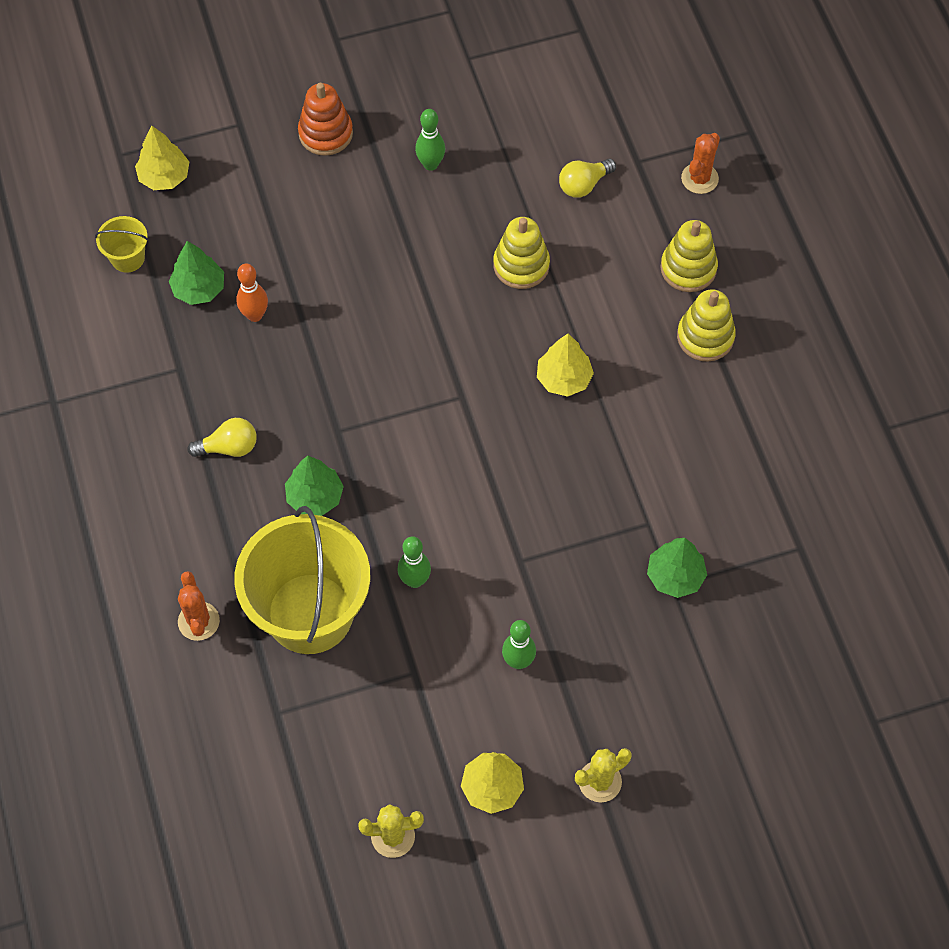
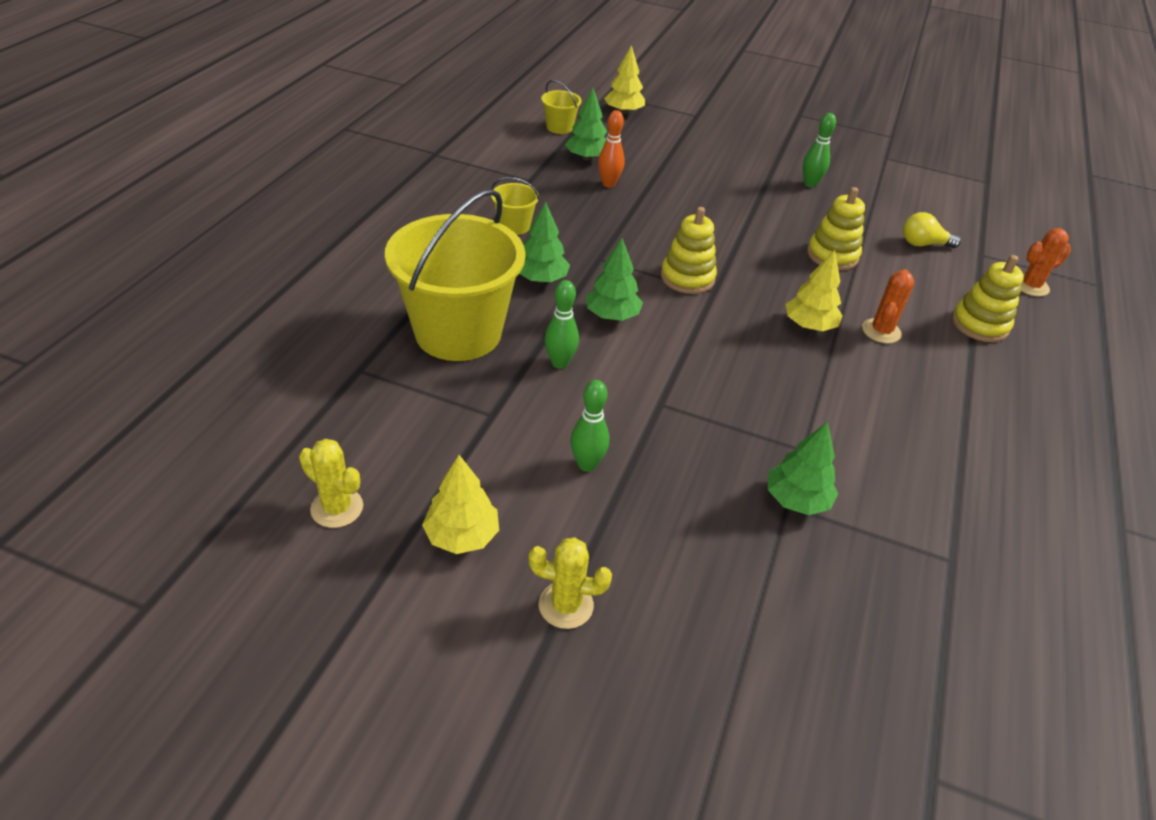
camera: 35 degrees right, 20 degrees down
(198, 621) = (377, 290): orange cactus -> orange cactus (881, 331)
(229, 447) = (514, 226): yellow light bulb -> yellow bucket
(325, 133) = (749, 142): orange stacking toy -> none
(407, 494) = (612, 315): none -> green tree
(705, 337) = (963, 368): yellow stacking toy -> yellow stacking toy (687, 278)

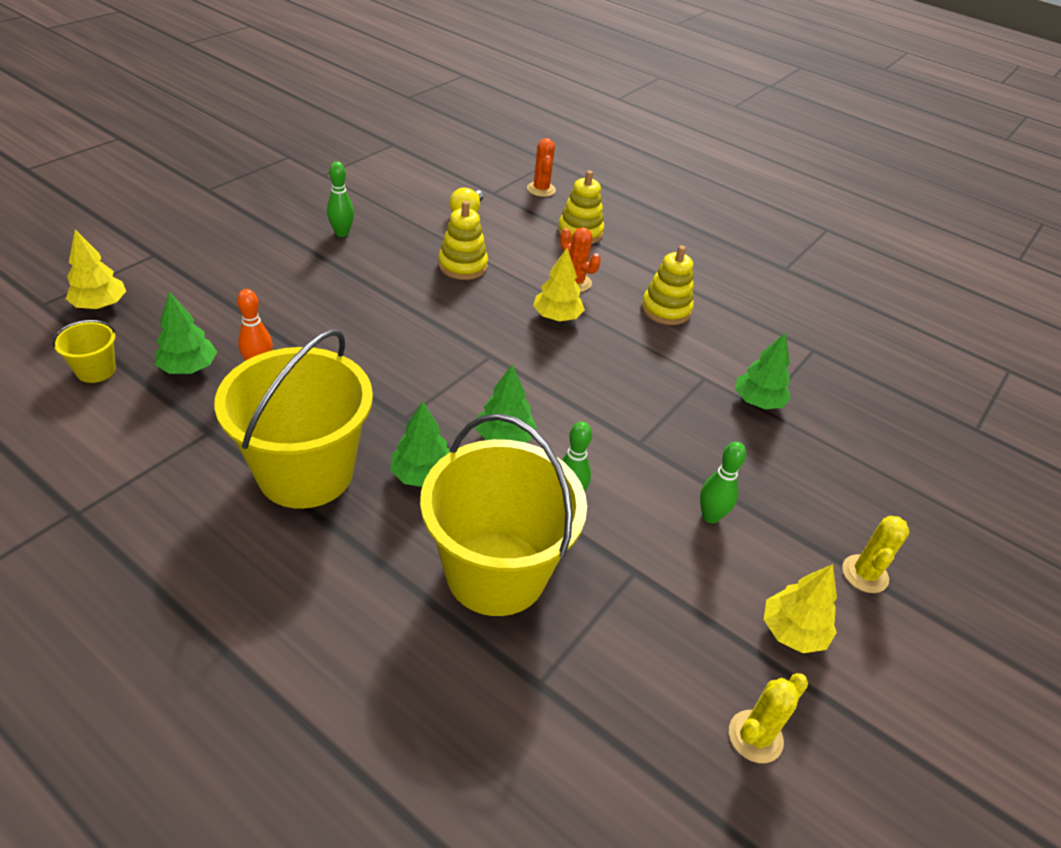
camera: 75 degrees left, 0 degrees up
(514, 226) = (305, 472): yellow bucket -> yellow bucket, size x2.36
(687, 278) = (462, 365): yellow stacking toy -> yellow stacking toy (666, 310)

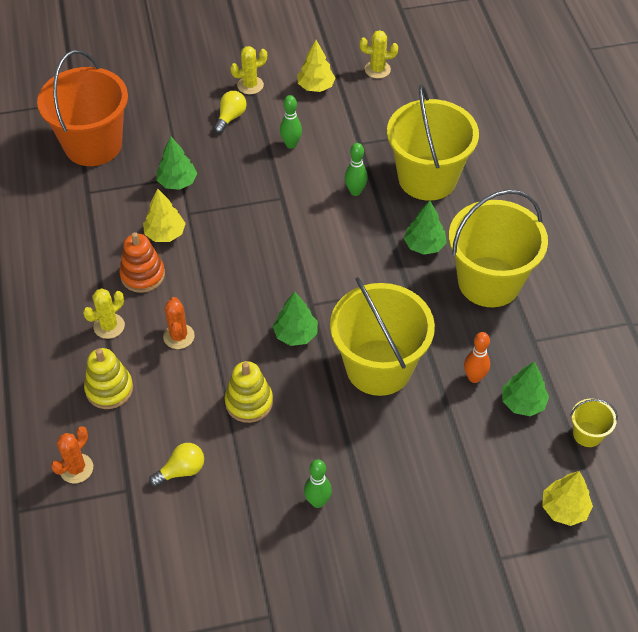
camera: 135 degrees left, 10 degrees up
(369, 335) = (379, 367): none -> yellow bucket
(504, 437) = (356, 242): green tree -> green tree (296, 334)
(557, 317) = (229, 311): yellow tree -> yellow tree (165, 234)
(637, 266) = (109, 326): none -> yellow cactus
(666, 310) = (142, 275): yellow stacking toy -> orange stacking toy
(818, 510) = (230, 117): none -> yellow light bulb
(884, 395) = (93, 145): none -> orange bucket

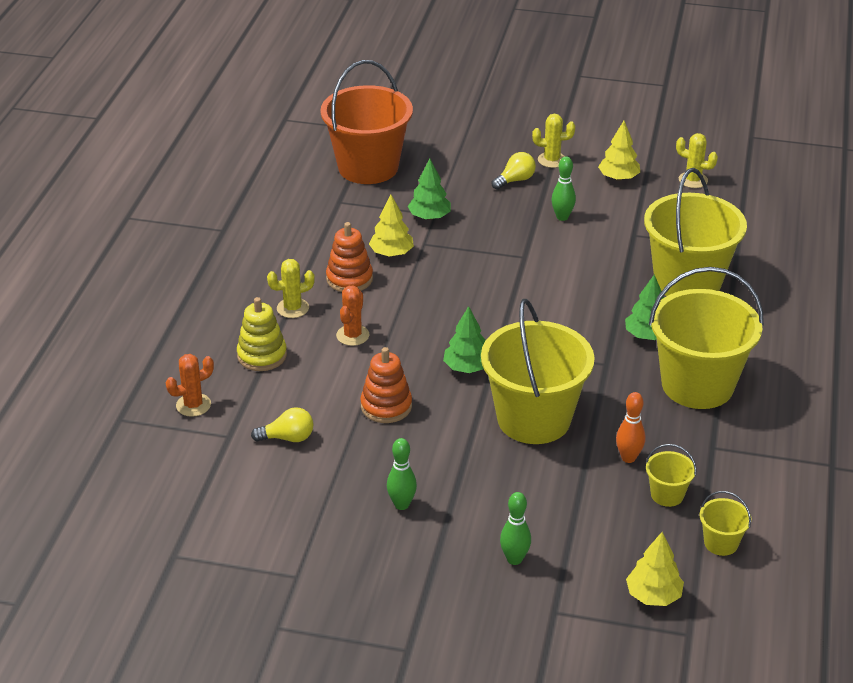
camera: 25 degrees right, 15 degrees down
(249, 402) = (386, 406): yellow stacking toy -> orange stacking toy
(355, 191) = (603, 272): green bowling pin -> green bowling pin (514, 559)
(523, 403) = (667, 495): green tree -> yellow bucket

